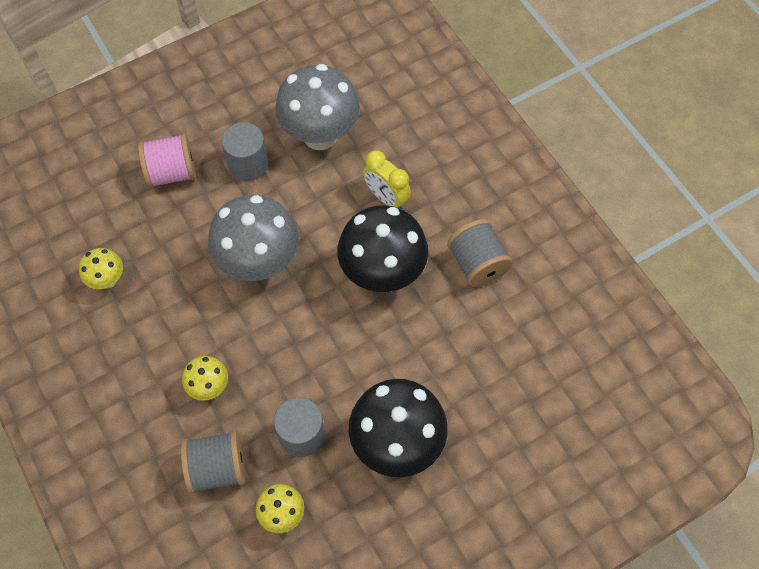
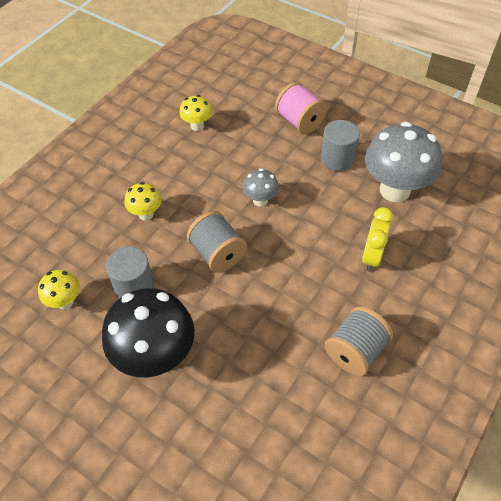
camera: 65 degrees right, 10 degrees down
(217, 468) = (85, 246): grey spool -> grey spool (217, 254)
(259, 263) = (260, 200): grey mushroom -> grey mushroom, size x0.49
(382, 273) = (301, 283): black mushroom -> none

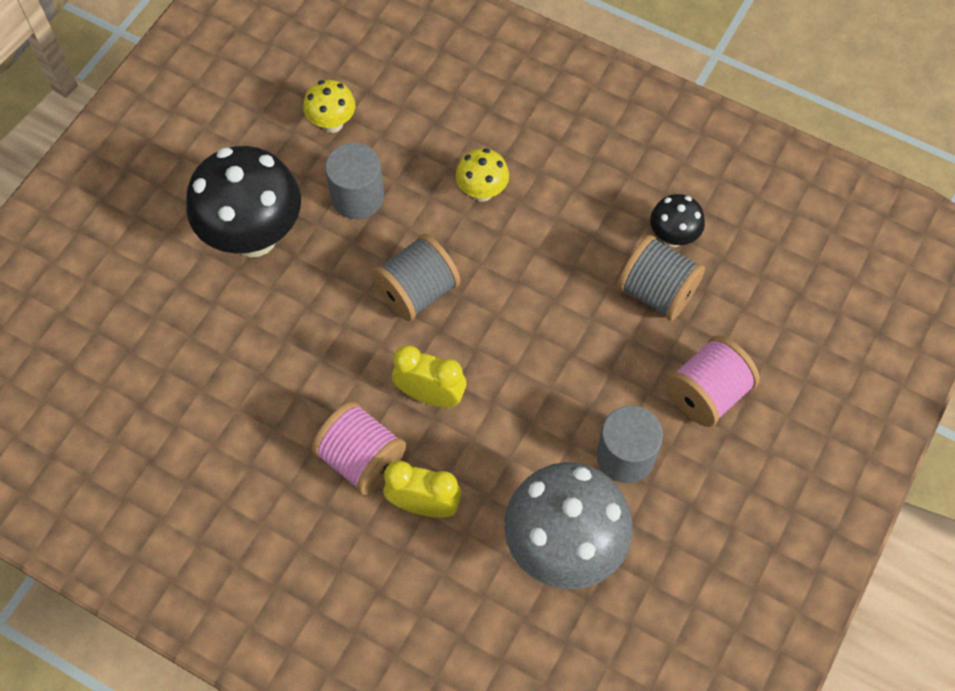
camera: 85 degrees right, 10 degrees up
(197, 126) = (673, 237): yellow mushroom -> black mushroom
(260, 200) = (522, 341): grey mushroom -> none
(295, 250) = (430, 395): none -> yellow clock
(341, 290) = (361, 459): none -> pink spool
(355, 351) = (263, 477): grey spool -> grey spool (657, 292)

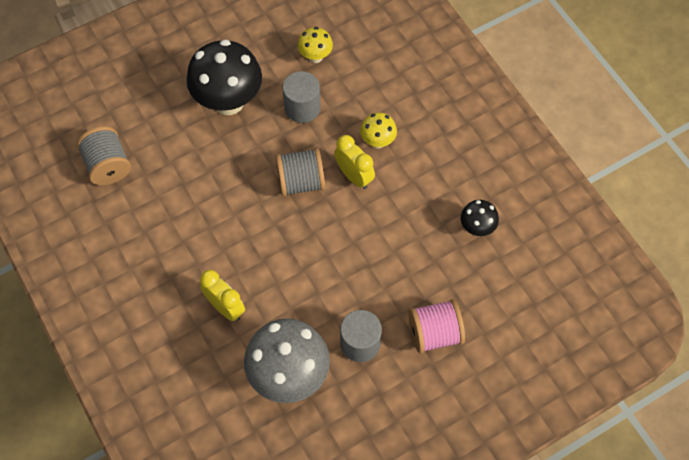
camera: 30 degrees right, 0 degrees up
(361, 459) = (207, 262): pink spool -> none
(430, 395) = (269, 246): yellow clock -> yellow clock (354, 176)
(657, 292) = (444, 256): grey spool -> grey spool (108, 166)

